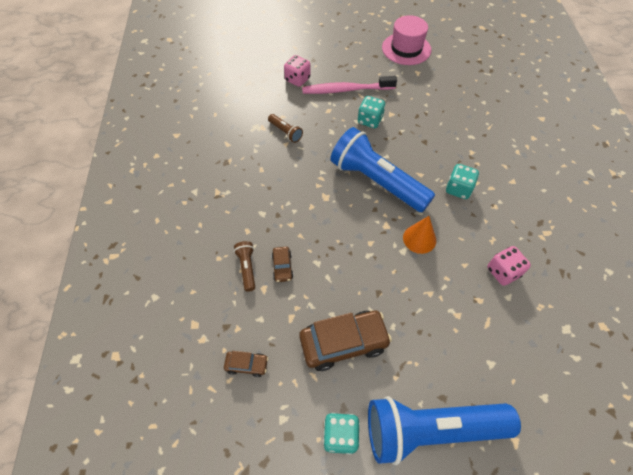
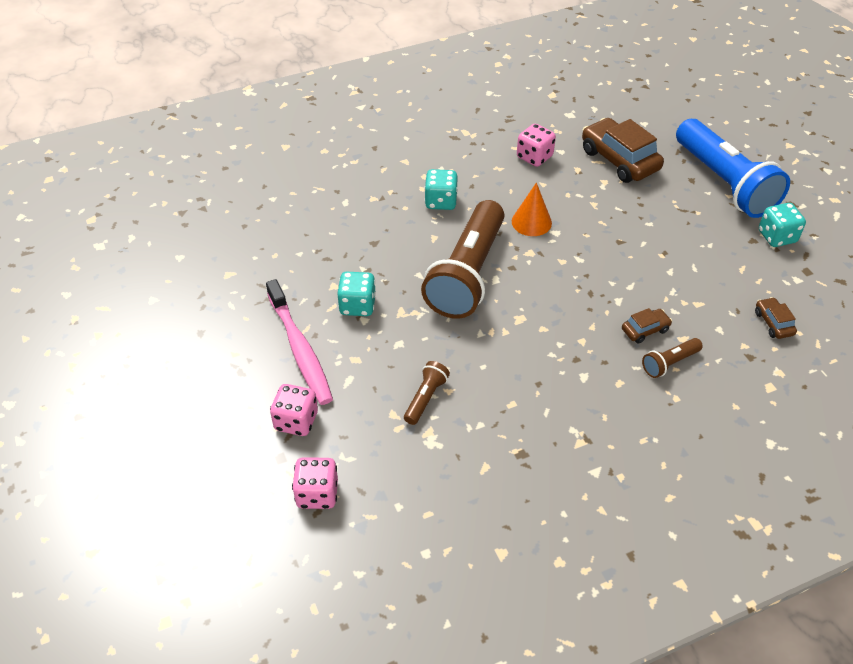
camera: 110 degrees left, 10 degrees down
(250, 78) = (317, 494): none -> pink dice
(343, 343) = (693, 255): brown car -> brown car (619, 160)
(376, 181) = (468, 274): blue flashlight -> brown flashlight
(406, 49) = (171, 297): pink hat -> none

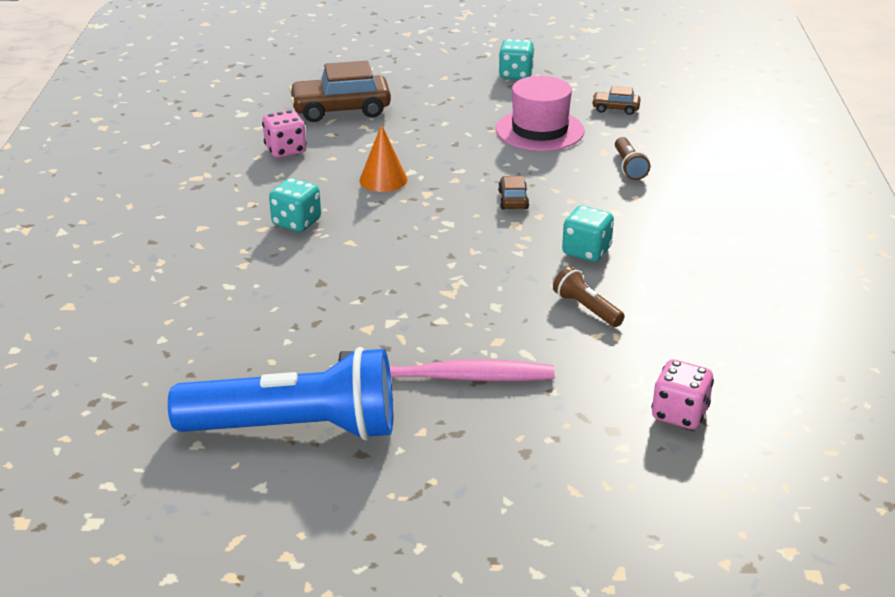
camera: 65 degrees left, 15 degrees down
(296, 421) = (565, 405): pink dice -> none
(357, 306) = (415, 319): turquoise dice -> turquoise dice (586, 251)
(468, 274) = (427, 236): brown flashlight -> none
(645, 330) = (580, 166): brown car -> brown car (513, 200)
(686, 284) = (539, 130): none -> pink hat
(724, 183) = (426, 74): blue flashlight -> blue flashlight (296, 428)

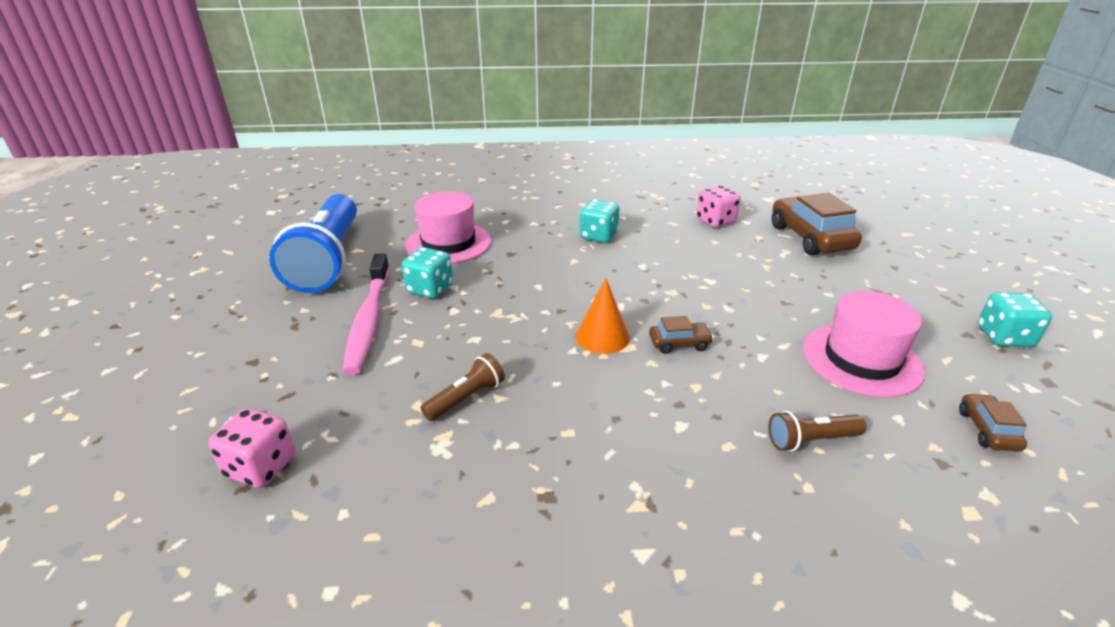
camera: 85 degrees right, 0 degrees up
(279, 329) = (448, 243): none -> pink hat
(383, 179) = (687, 267): orange cone -> orange cone (602, 337)
(586, 251) = (582, 398): turquoise dice -> turquoise dice (430, 289)

